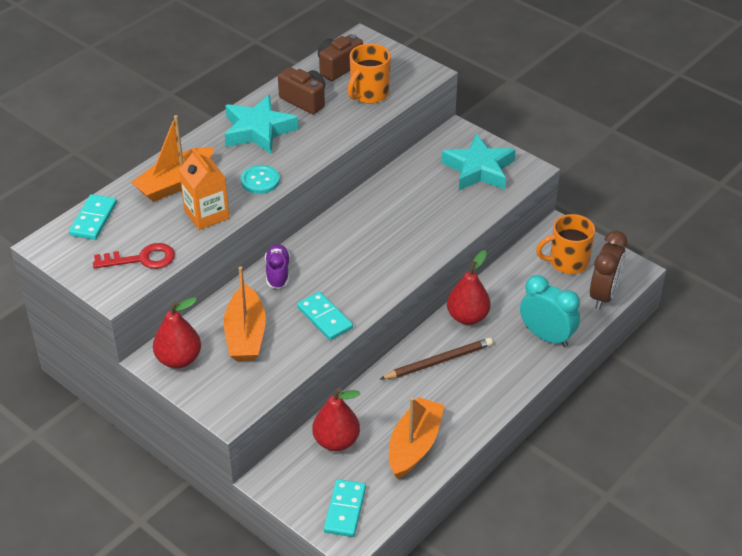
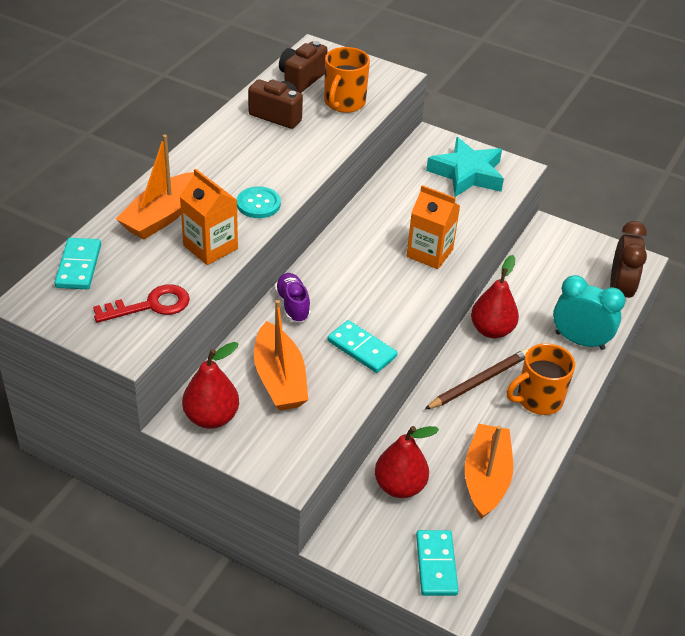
camera: 15 degrees left, 0 degrees up
(258, 130) = (237, 151): turquoise star -> none
(416, 240) = (429, 253): none -> orange carton
(567, 262) = (571, 261): orange mug -> orange mug (538, 399)

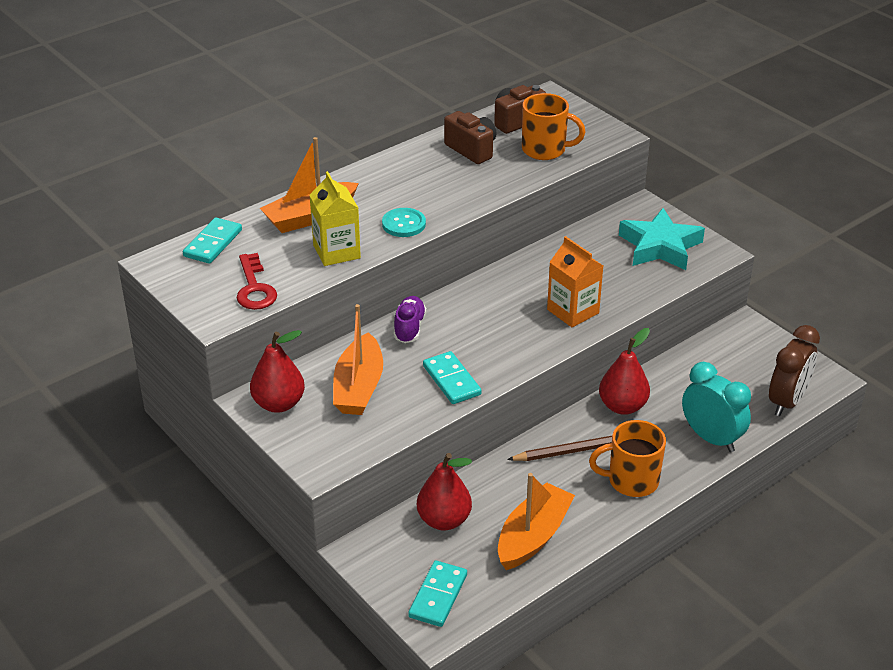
camera: 25 degrees right, 5 degrees down
(151, 305) = (255, 288): red key -> red key turned 75 degrees clockwise
(210, 247) = (336, 252): orange carton -> yellow carton
(344, 103) = (545, 150): orange mug -> orange mug turned 120 degrees counterclockwise

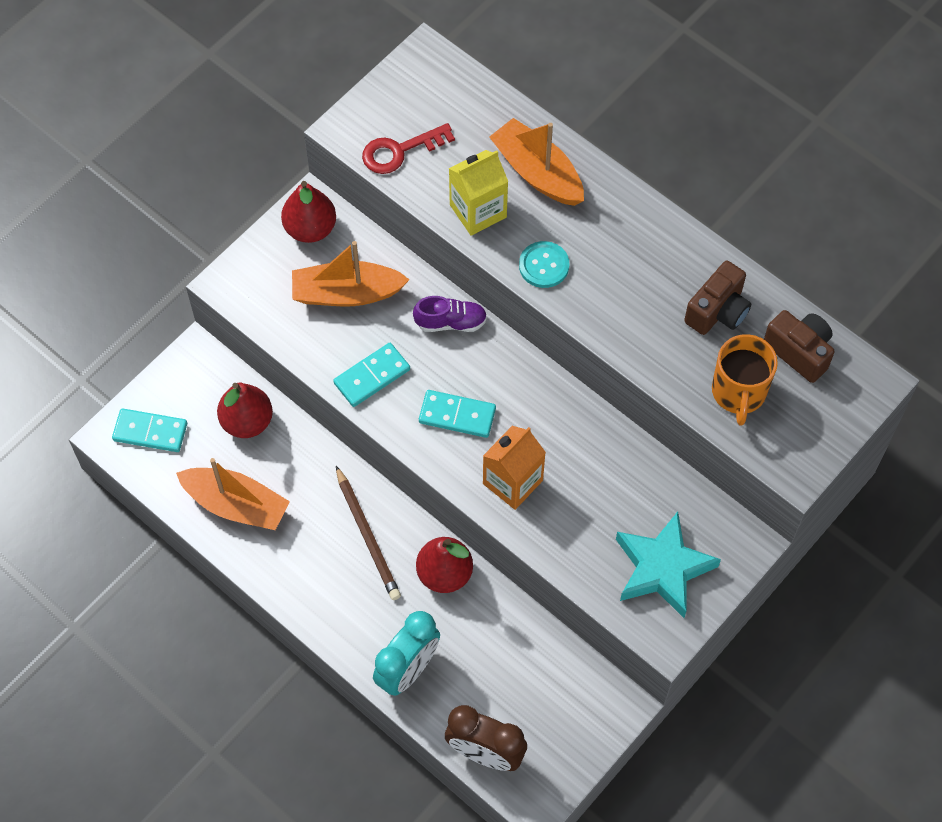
camera: 80 degrees right, 25 degrees up
(213, 243) = (469, 95): turquoise domino -> turquoise domino (457, 415)
(631, 481) = (328, 591): orange mug -> none

